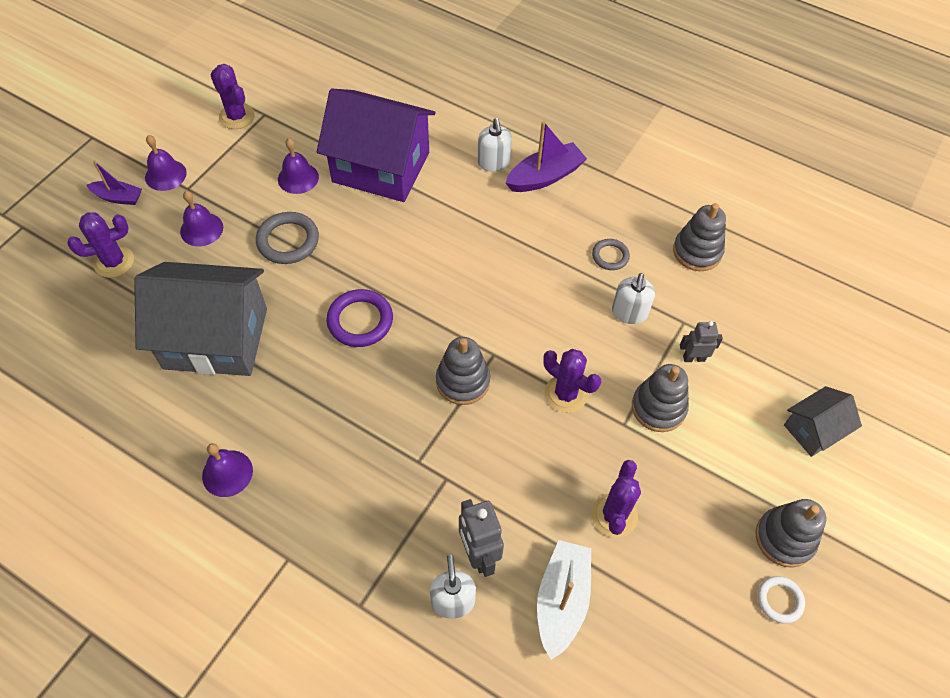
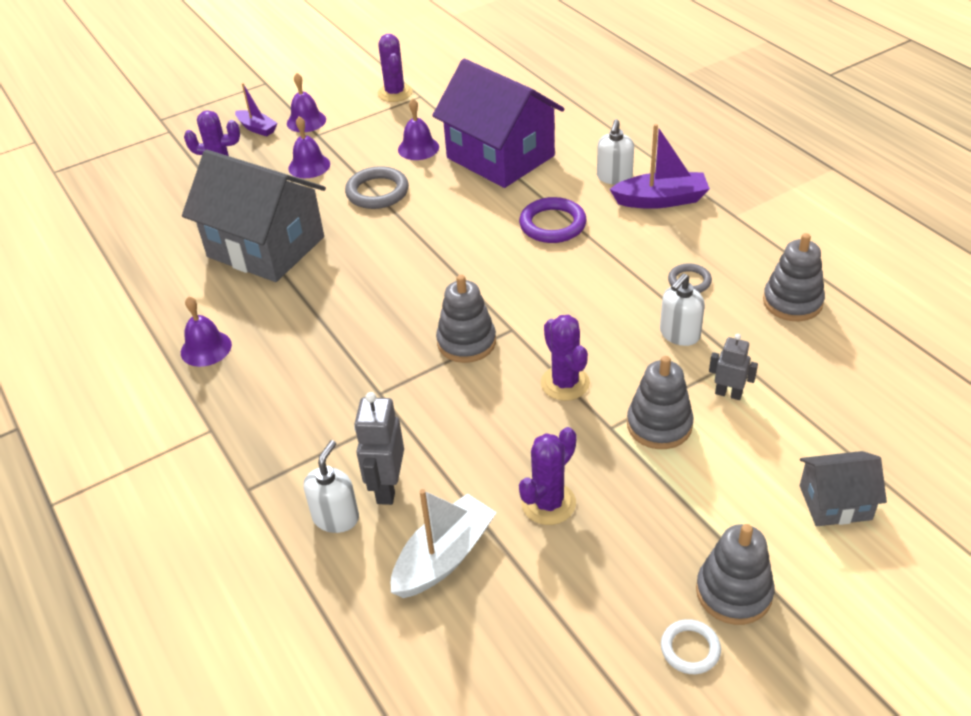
camera: 30 degrees right, 15 degrees down
(360, 321) = (401, 268): purple ring -> purple ring (552, 224)

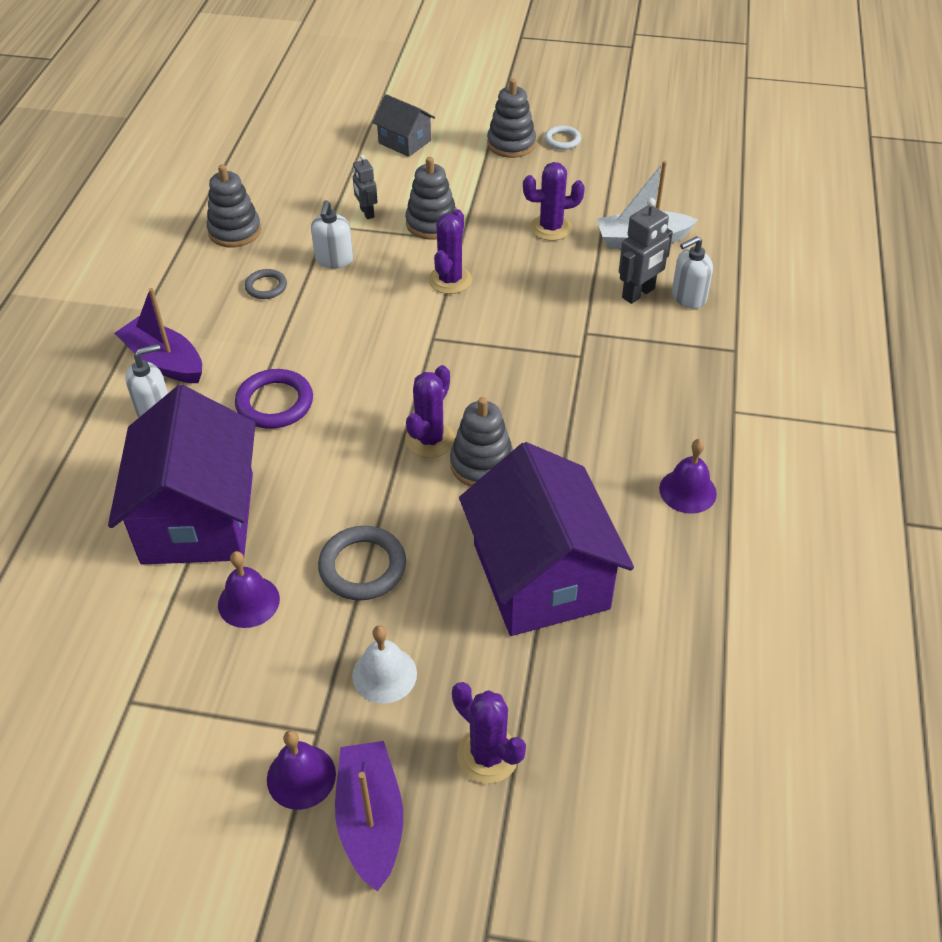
camera: 140 degrees left, 5 degrees up
(257, 128) = (371, 820): purple boat -> purple boat, size x1.60
(266, 247) = (541, 576): grey house -> purple house
(309, 166) = (384, 674): purple bell -> white bell
(395, 93) = (144, 737): purple cactus -> purple cactus (430, 439)
(466, 342) = (476, 351): grey stacking toy -> grey stacking toy (482, 464)
(679, 334) = (334, 260): white soap dispenser -> white soap dispenser turned 105 degrees clockwise

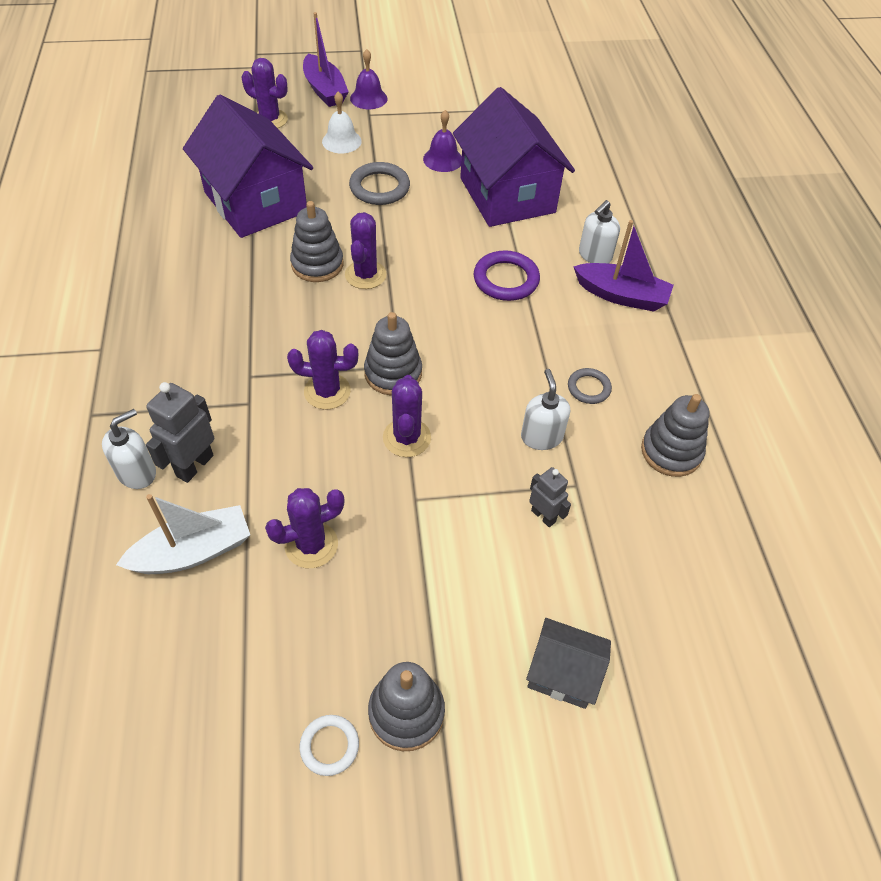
camera: 160 degrees right, 5 degrees up
(432, 223) = (459, 517): grey stacking toy -> grey stacking toy (393, 373)
(509, 328) = (327, 391): none -> purple cactus
(687, 491) = (147, 274): purple bell -> none

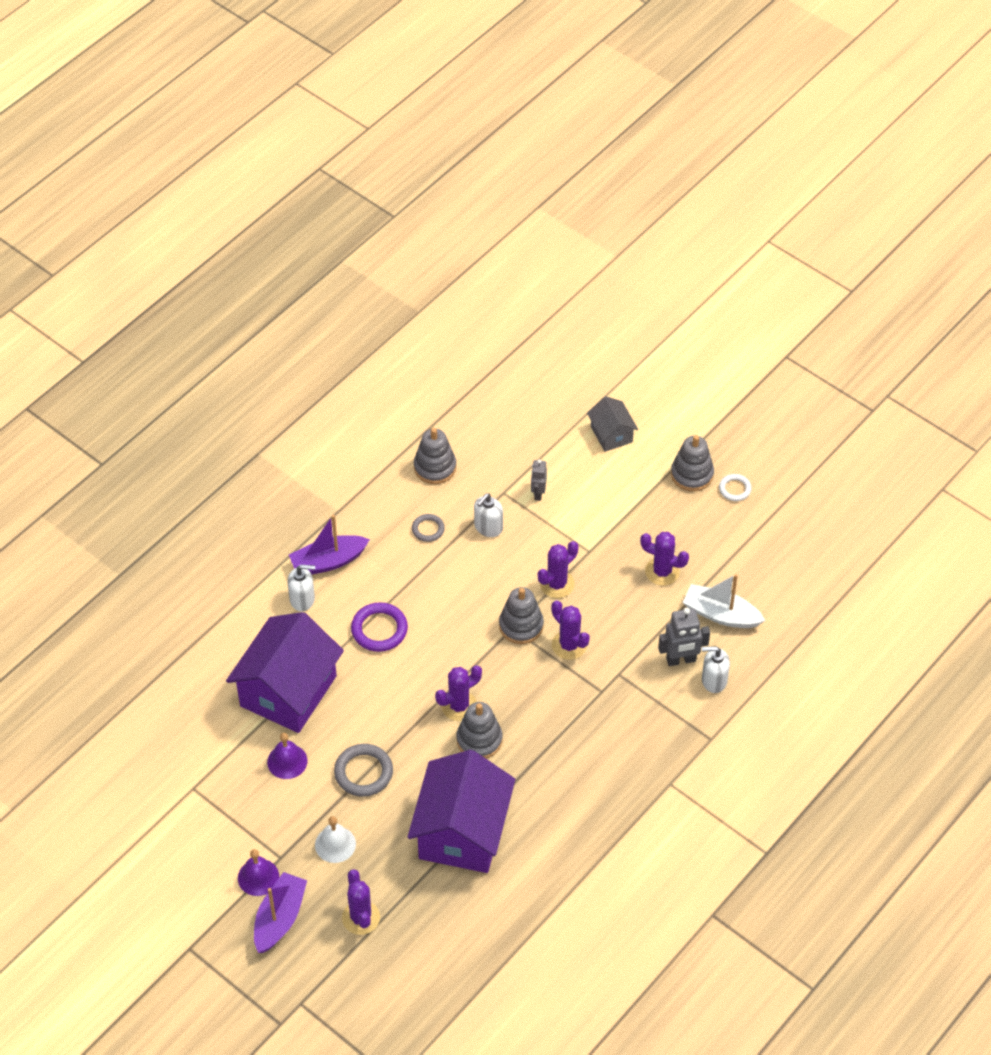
camera: 130 degrees left, 0 degrees up
(621, 296) = (328, 562): purple boat -> purple boat turned 90 degrees counterclockwise

